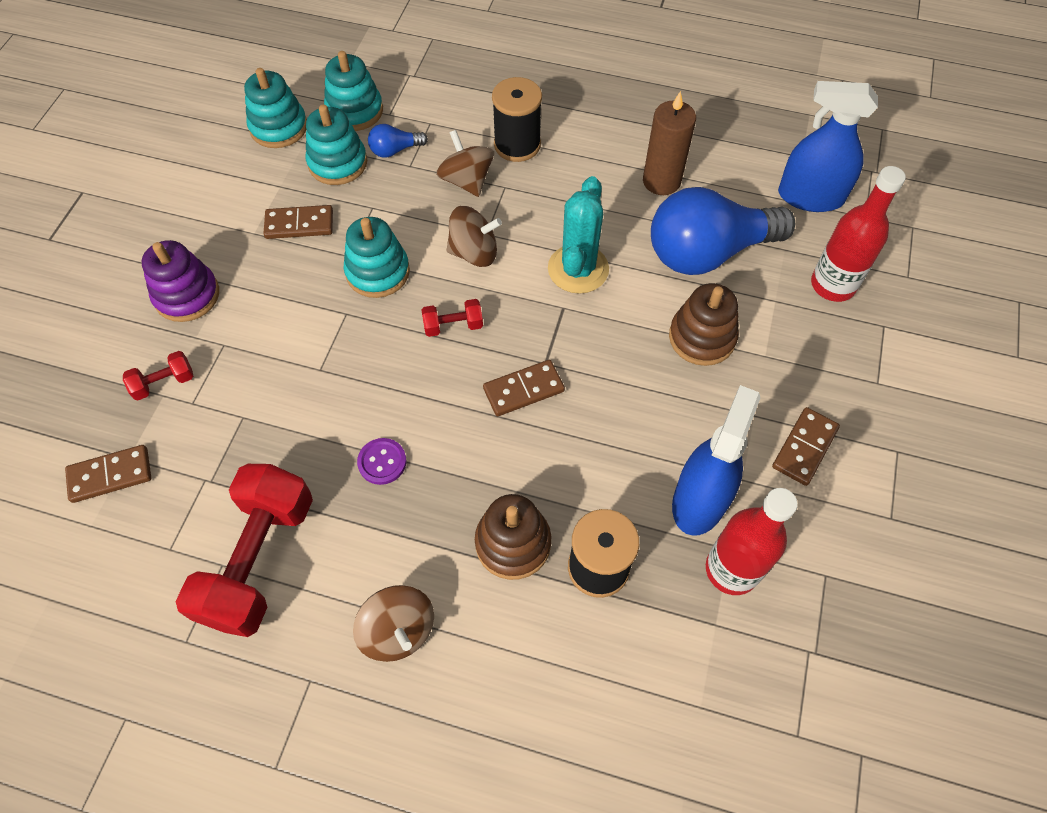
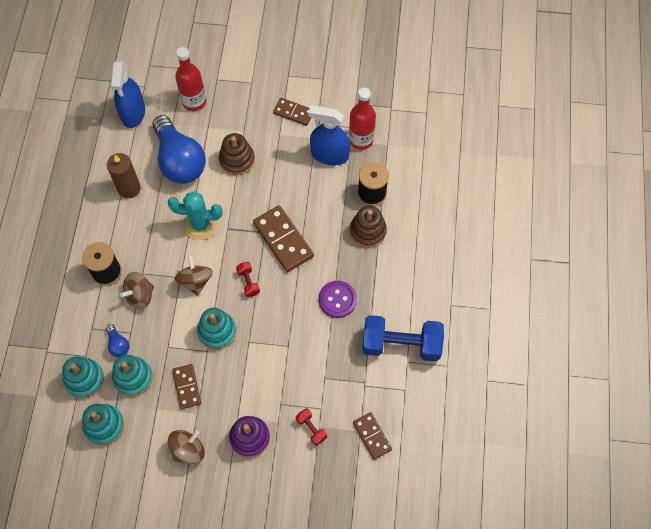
camera: 100 degrees left, 5 degrees up
(259, 560) = (401, 344): red dumbbell -> blue dumbbell
(382, 462) = (337, 299): purple button -> purple button, size x1.51
(398, 631) = (420, 272): brown spinning top -> brown spinning top (188, 450)
(523, 389) = (283, 240): brown domino -> brown domino, size x1.65

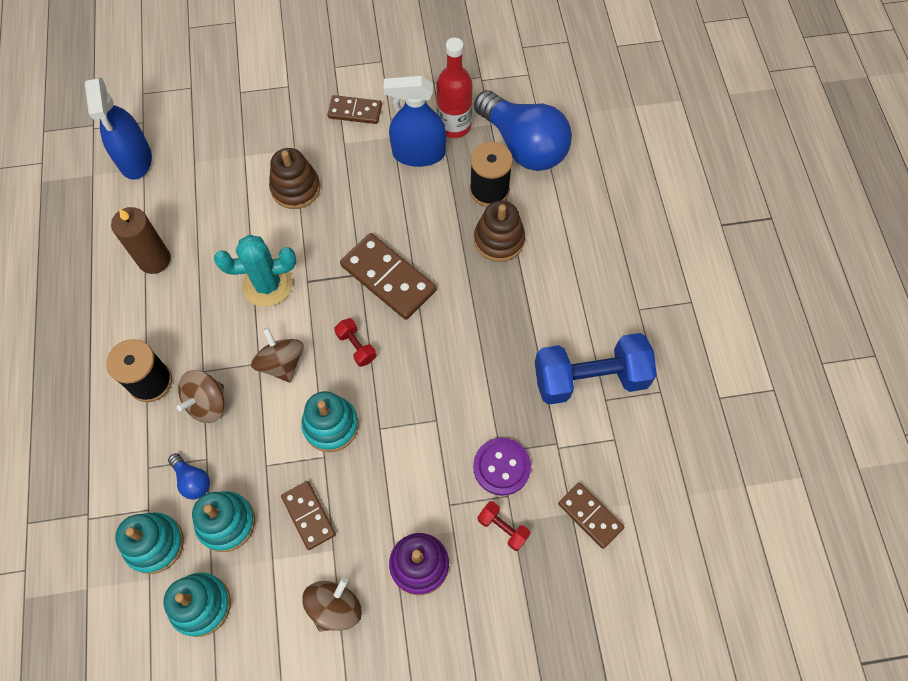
camera: 15 degrees left, 0 degrees up
(179, 161) = (216, 207): blue light bulb -> blue light bulb (523, 145)
(194, 101) = (216, 126): red bottle -> none
(337, 299) = (485, 340): purple button -> purple button (501, 467)

